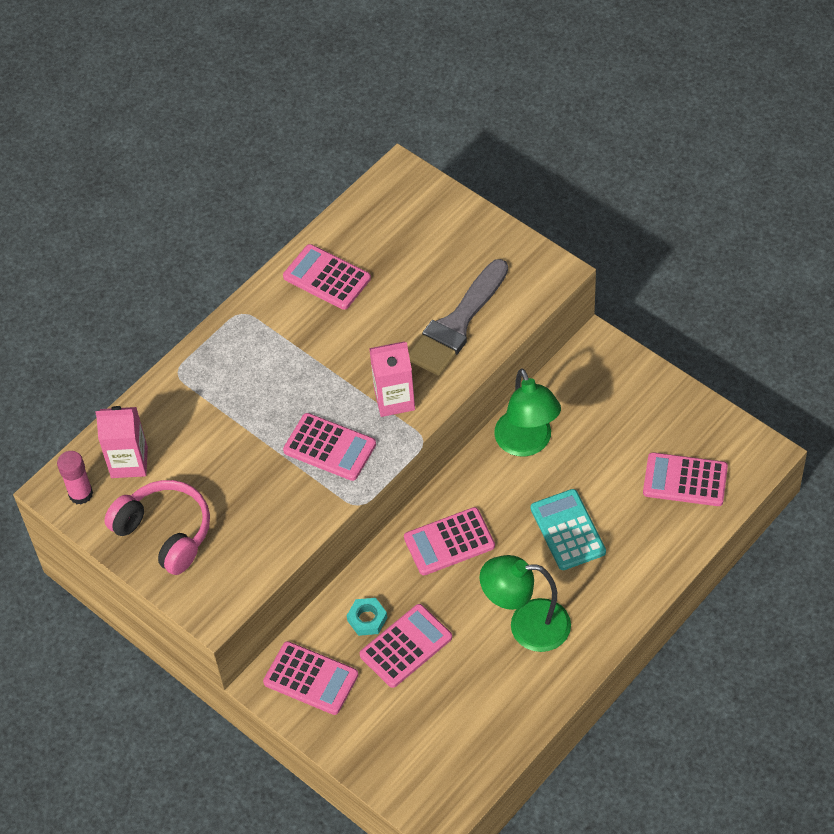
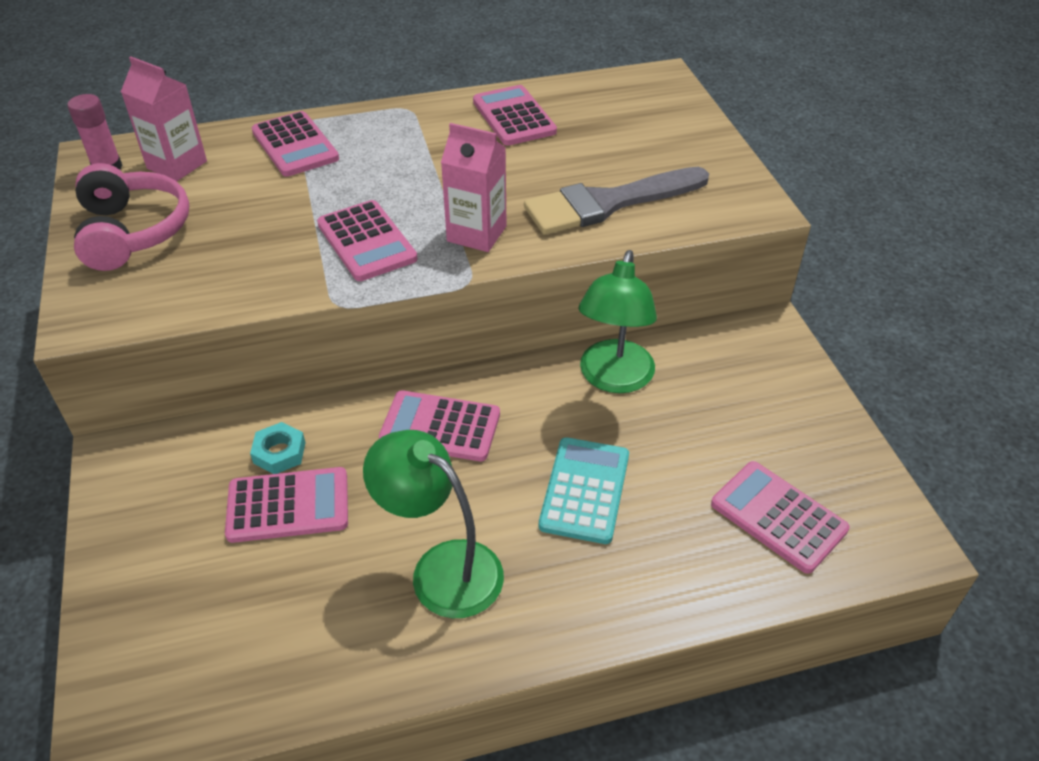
camera: 30 degrees right, 10 degrees down
(311, 678) = (161, 477): pink calculator -> pink calculator (295, 145)

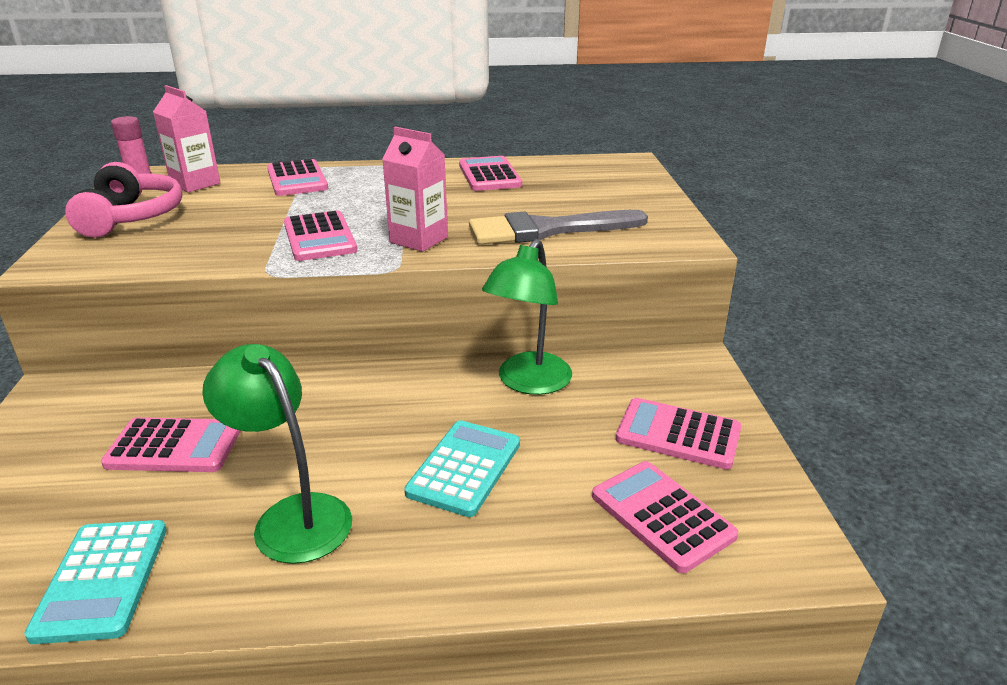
camera: 10 degrees right, 15 degrees down
(279, 452) = (190, 405): turquoise nut -> none
(294, 662) = (102, 580): none -> turquoise calculator
(440, 427) = (347, 402): pink calculator -> pink calculator (678, 434)

